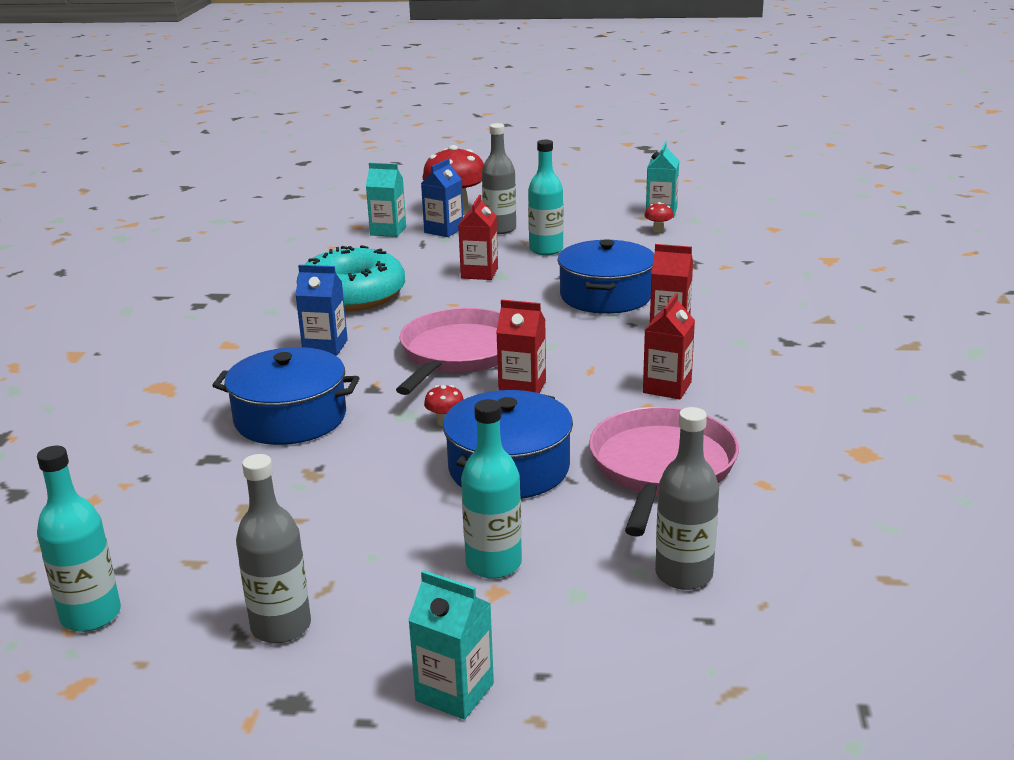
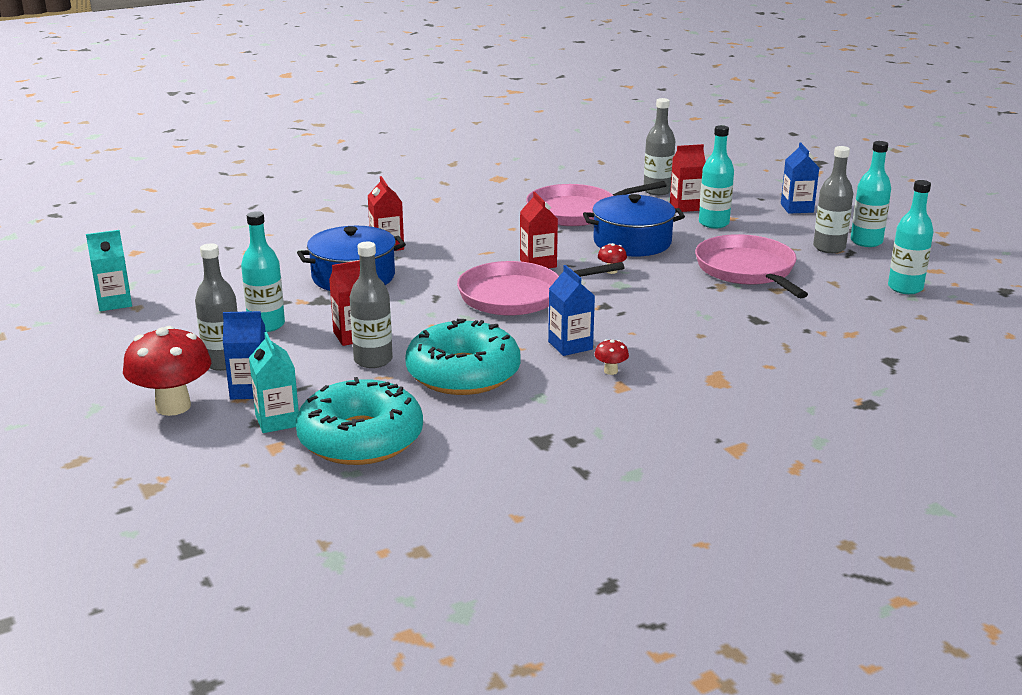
camera: 125 degrees left, 0 degrees up
(246, 683) = (866, 242): none -> turquoise bottle
(290, 418) = (678, 316): blue pot -> none
(320, 513) = (747, 270): none -> pink pan
(323, 247) = (360, 439): none -> turquoise donut
(426, 271) = (373, 360): none -> grey bottle
(454, 692) = (797, 208): turquoise carton -> blue carton
(658, 230) = (173, 292): red mushroom -> red mushroom (610, 371)
(667, 387) = (483, 228): red carton -> red carton (686, 206)

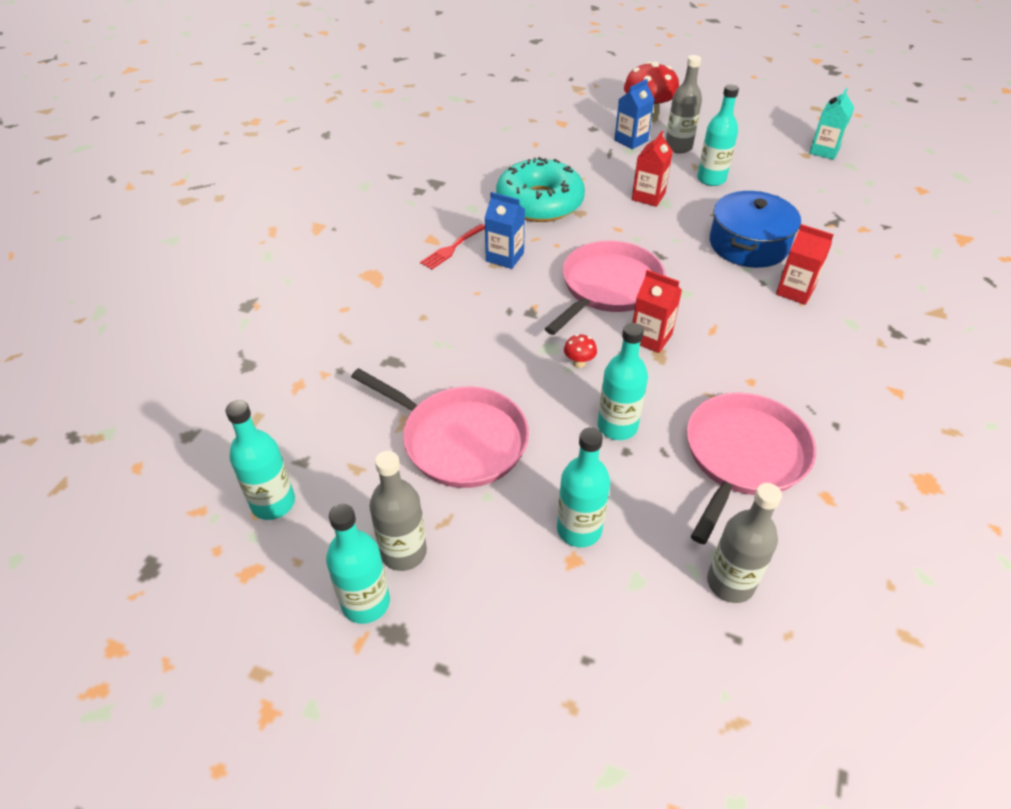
camera: 140 degrees right, 20 degrees up
(277, 421) = (585, 133): turquoise carton -> none
(360, 439) = (529, 143): turquoise donut -> none
(373, 360) = (605, 186): grey bottle -> none
(610, 371) = (452, 248): red mushroom -> red fork
(632, 242) = (617, 426): blue pot -> turquoise bottle
(686, 206) = (651, 557): red carton -> none
(797, 208) = (516, 658): blue carton -> none

